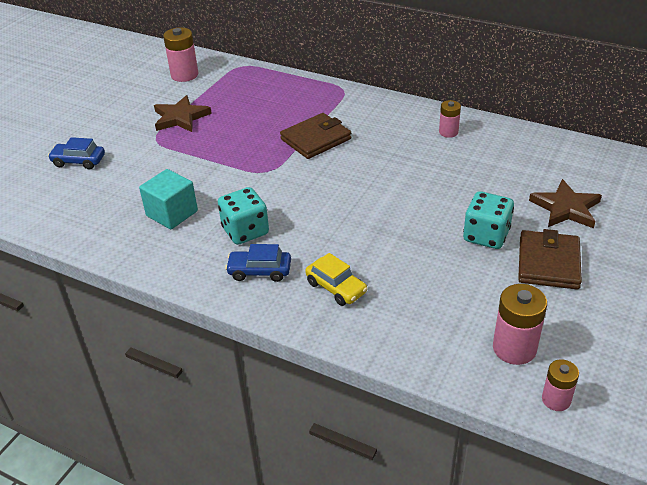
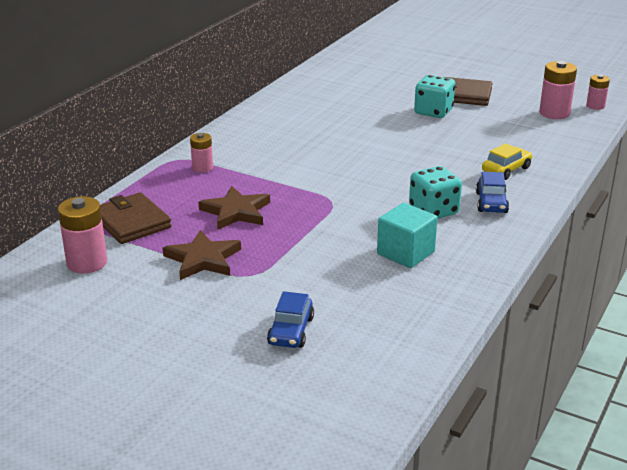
camera: 90 degrees left, 10 degrees down
(316, 139) = (276, 175): brown wallet -> brown wallet (131, 222)
(448, 132) = (280, 115): pink battery -> pink battery (202, 168)
(566, 208) = (398, 83): brown star -> brown star (236, 212)

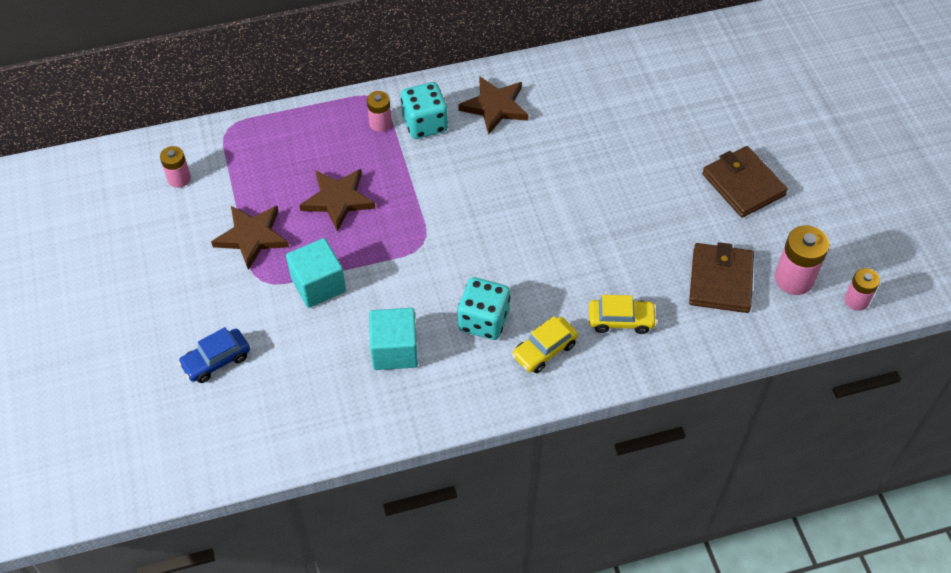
camera: 45 degrees right, 25 degrees up
(87, 263) = (179, 179): pink battery -> pink battery, size x0.62
(131, 222) = (255, 154): brown wallet -> brown wallet (720, 280)
(267, 129) = (495, 107): none -> brown star
(296, 254) = (318, 285): none -> turquoise cube
(433, 112) = (675, 189): turquoise dice -> turquoise dice (425, 124)
(491, 203) = (544, 350): blue car -> yellow car

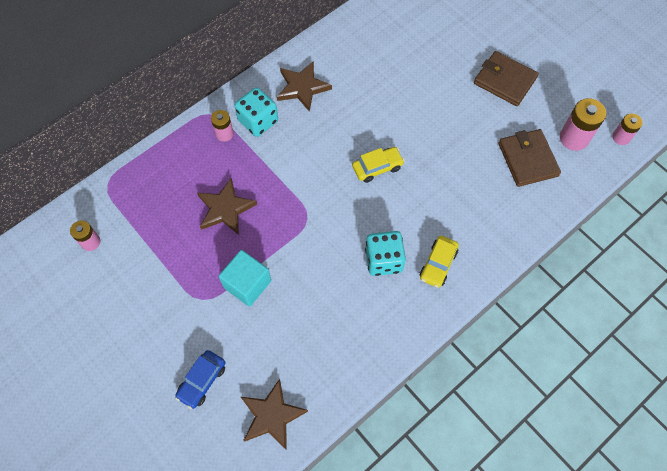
camera: 25 degrees left, 10 degrees up
(252, 237) = (175, 266): brown star -> brown star (272, 415)
(394, 350) = (332, 312): turquoise cube -> none
(621, 320) = (477, 218): yellow car -> yellow car (377, 167)

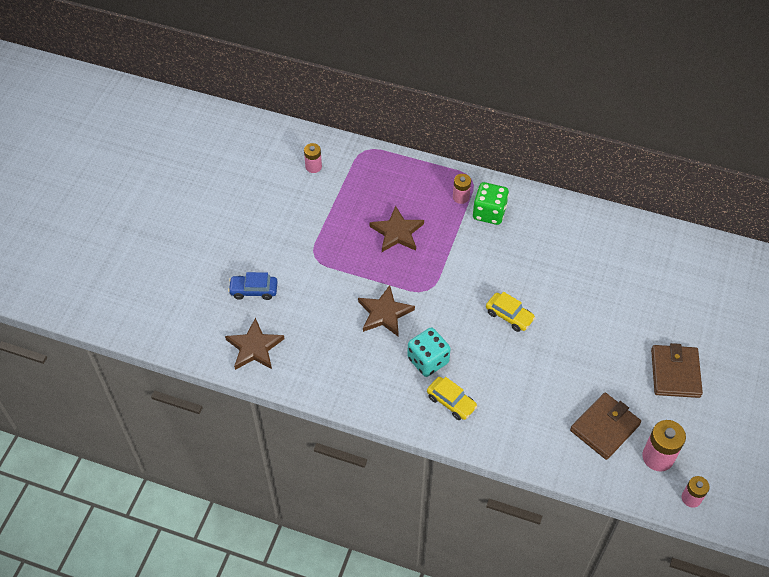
camera: 60 degrees right, 10 degrees down
(247, 284) = (345, 279): turquoise cube -> none
(258, 121) = (489, 213): turquoise dice -> green dice
(302, 87) = (544, 226): brown star -> brown star (384, 313)
(438, 264) = (451, 402): yellow car -> yellow car turned 135 degrees counterclockwise

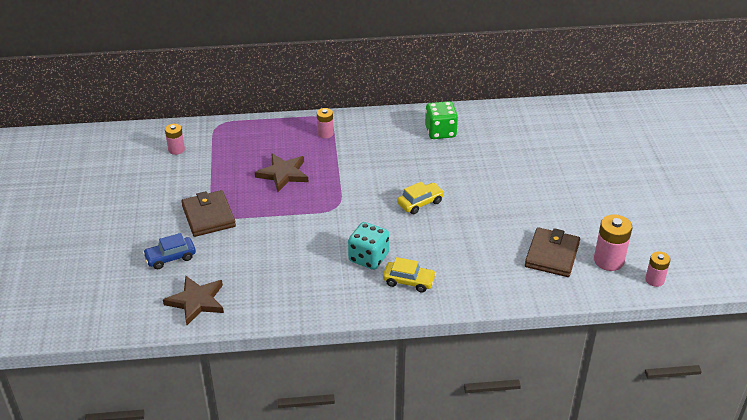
camera: 25 degrees left, 15 degrees down
(384, 313) = (307, 236): brown star -> none
(489, 213) = (357, 137): green dice -> green dice (440, 132)
(509, 316) = (420, 203): yellow car -> yellow car turned 45 degrees counterclockwise
(675, 373) = (582, 198): brown wallet -> brown wallet (208, 216)

